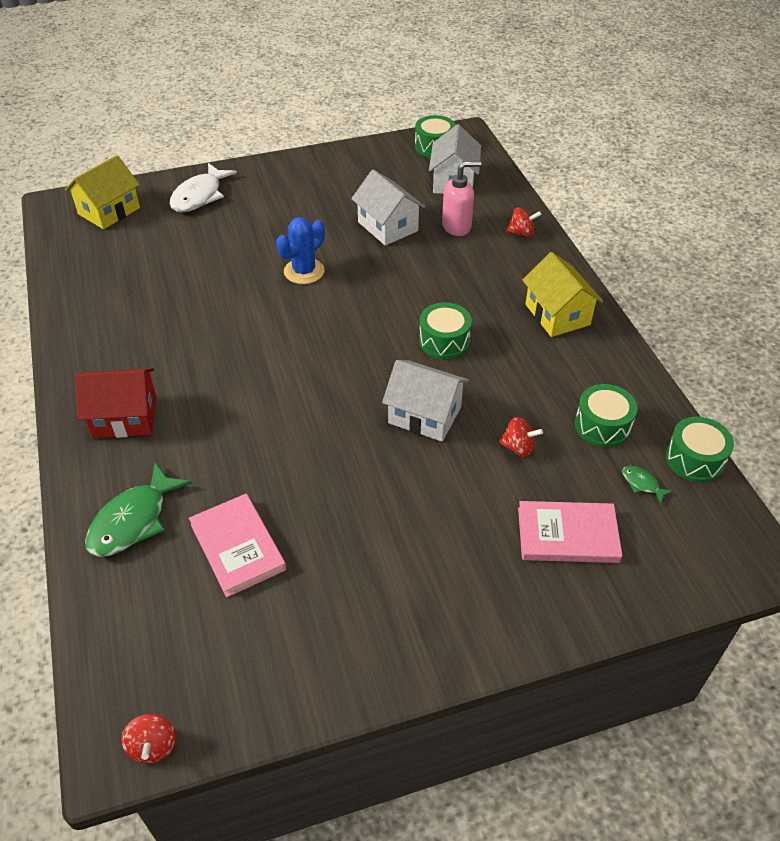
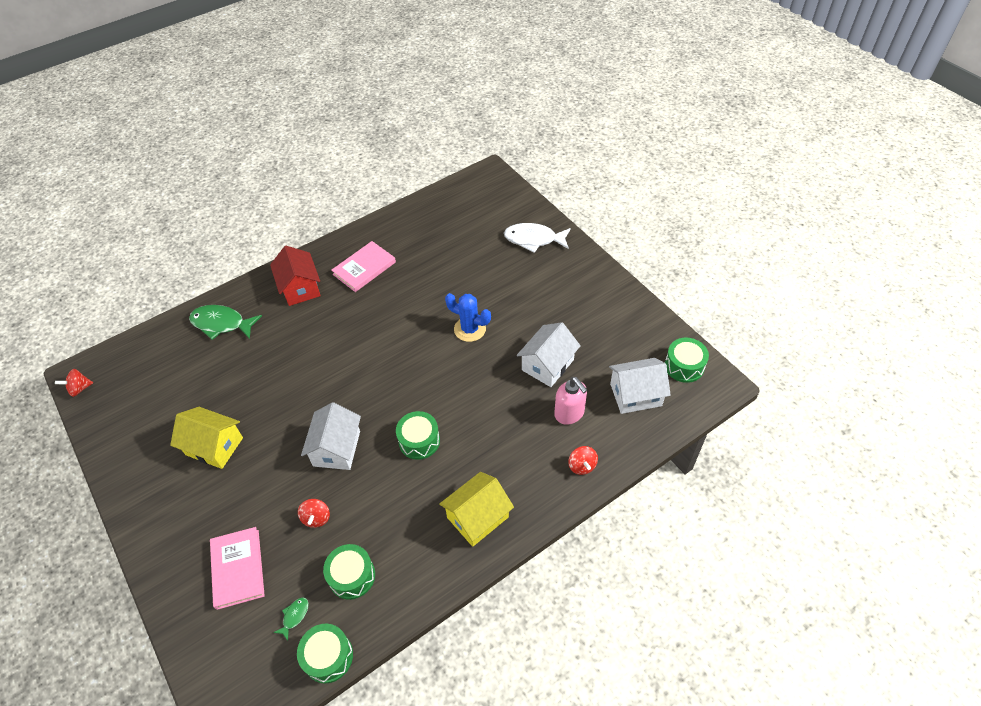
camera: 75 degrees right, 5 degrees up
(109, 211) = (494, 200): yellow house -> yellow house (214, 446)
(237, 547) = (208, 379): pink book -> pink book (364, 268)

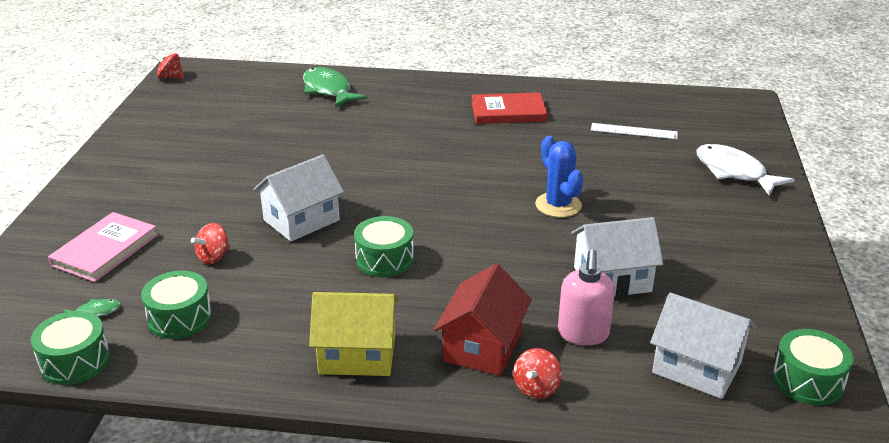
camera: 40 degrees right, 20 degrees down
(214, 446) = (208, 162): yellow house -> none
(300, 288) = (428, 98): red house -> red house (483, 346)
(364, 268) = (508, 112): pink book -> red book
(453, 239) = (634, 131): none -> white ruler

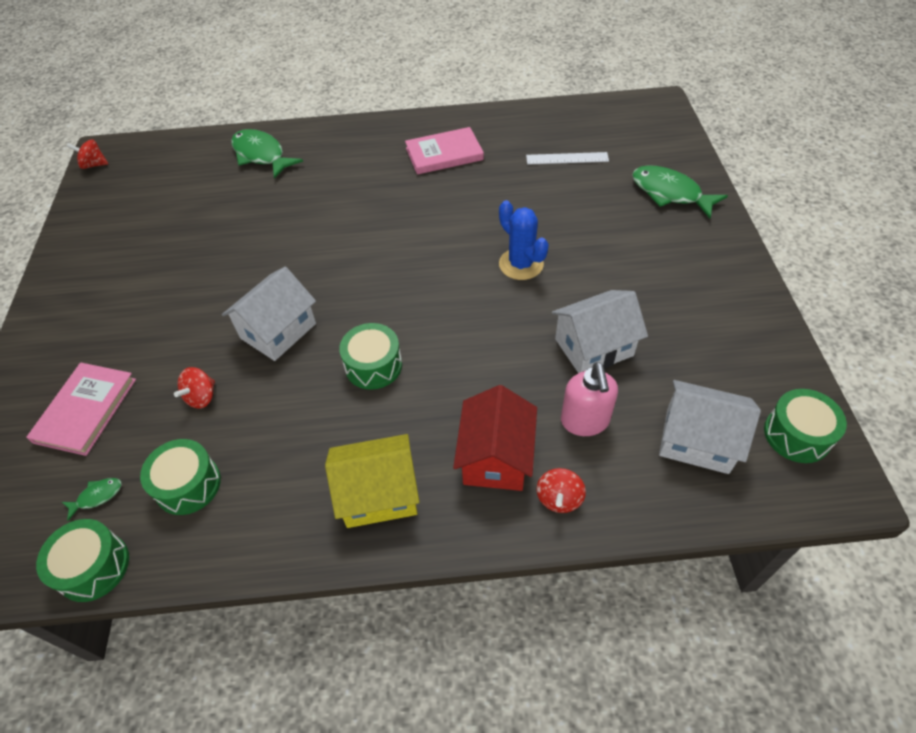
camera: 10 degrees left, 20 degrees up
(508, 112) = (444, 154): red book -> pink book
(734, 172) = (670, 193): white fish -> green fish

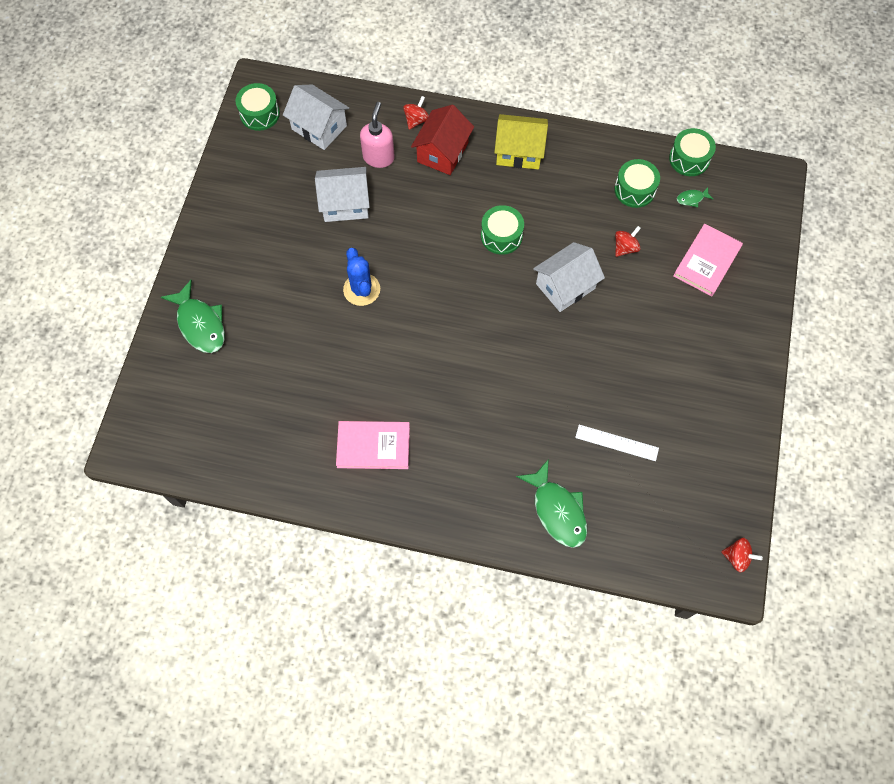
camera: 165 degrees left, 15 degrees up
(567, 158) = (261, 398): white ruler -> white ruler (616, 443)

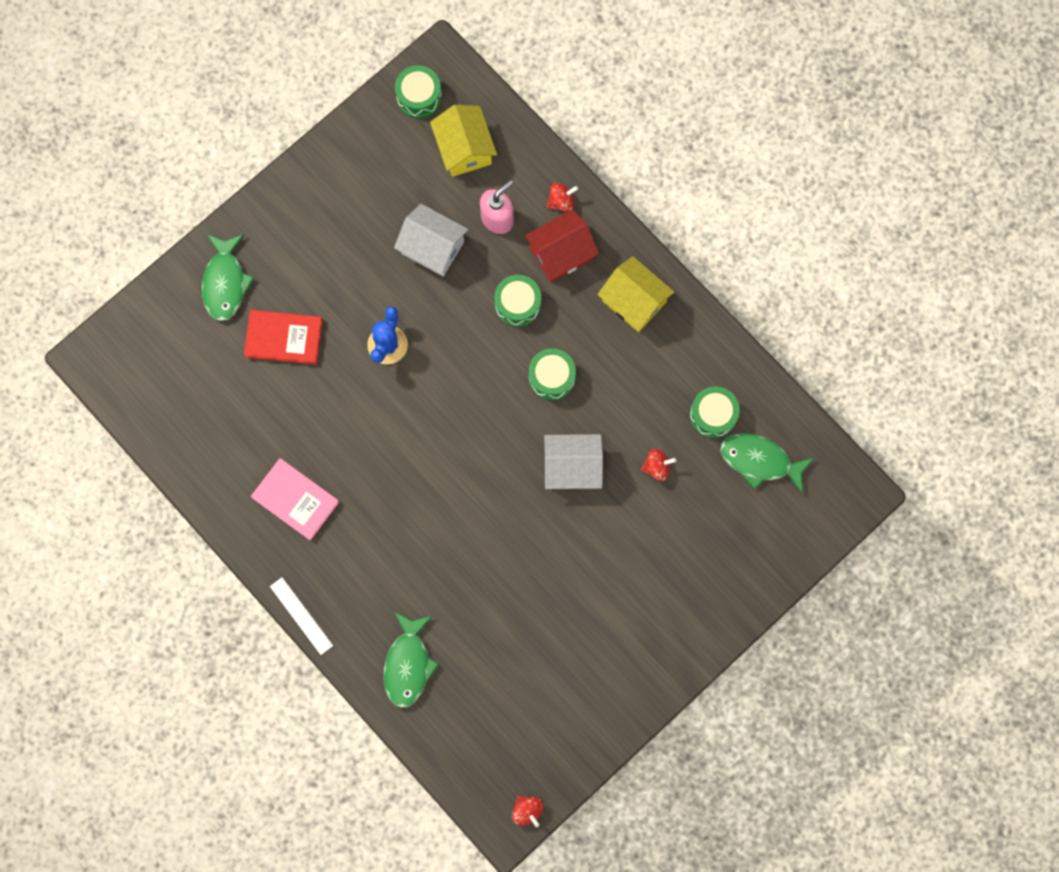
camera: 35 degrees right, 10 degrees up
(276, 334) = (284, 338): none -> red book
(319, 127) = (464, 149): white house -> yellow house
(616, 443) = (504, 642): white ruler -> white ruler (301, 616)
(689, 159) = (791, 418): green drum -> green drum (517, 304)
(691, 199) = (760, 461): green fish -> green fish, size x2.22
(707, 261) = (722, 532): pink book -> none

